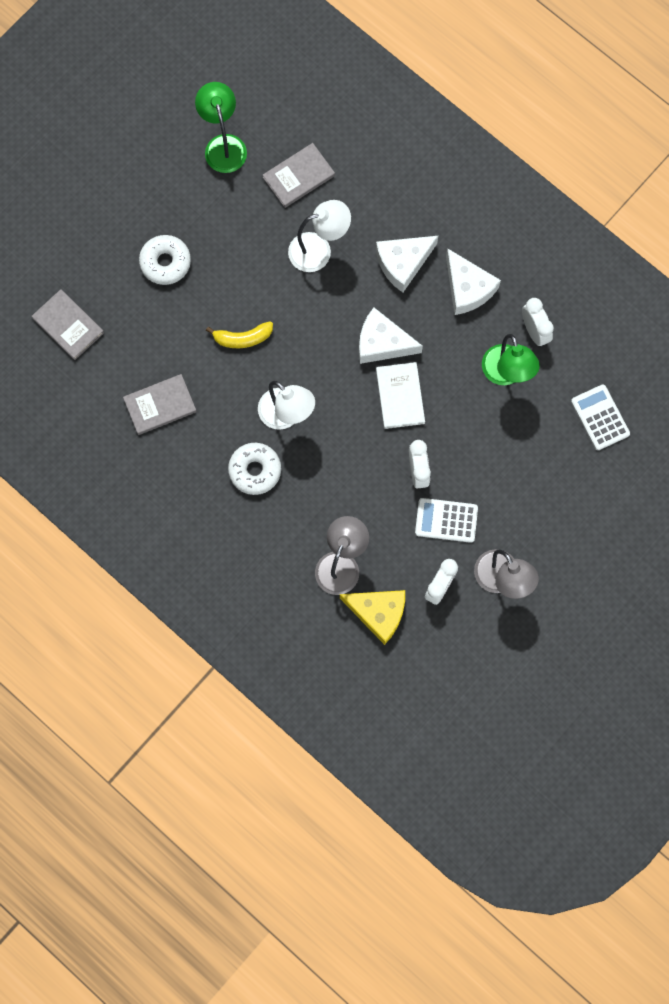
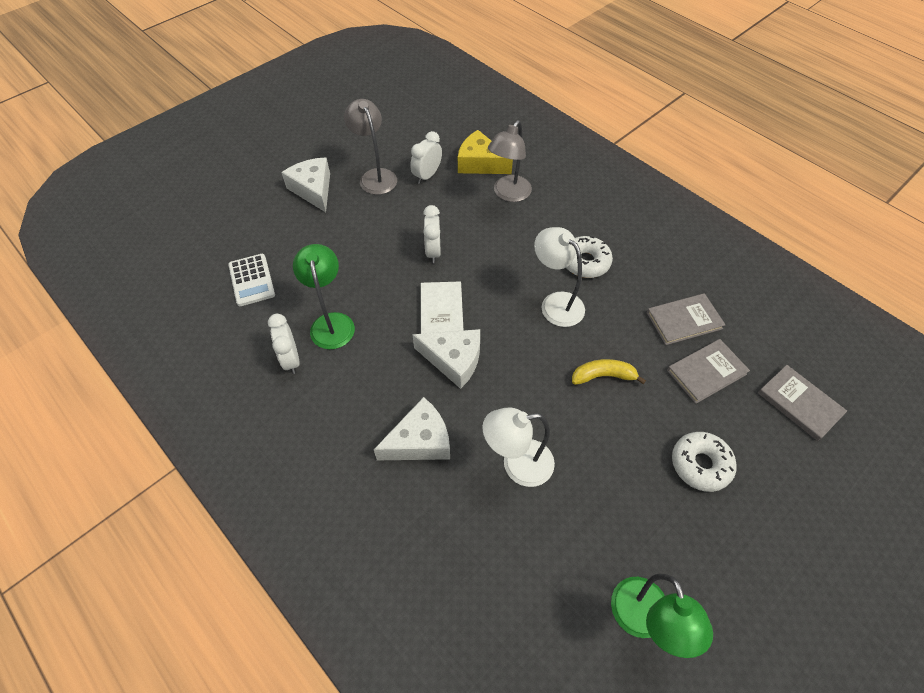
camera: 175 degrees left, 20 degrees down
(299, 176) = (540, 563): grey book -> grey book (706, 372)
(446, 520) = (413, 216): white calculator -> none
(467, 288) = (352, 408): white cheese -> white cheese (313, 189)

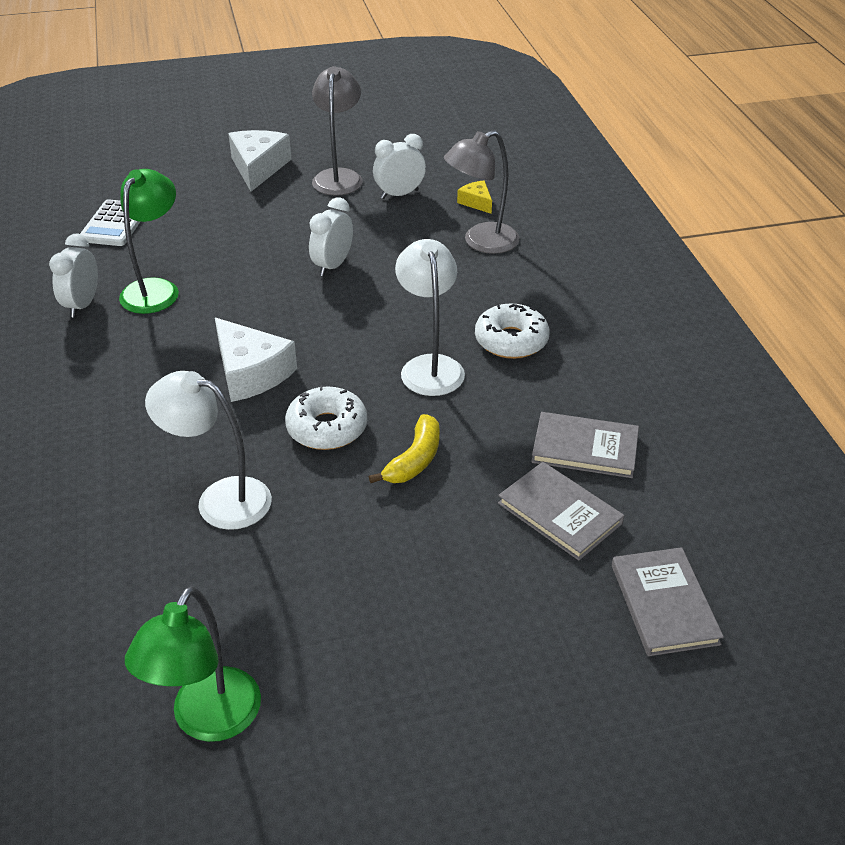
camera: 30 degrees right, 15 degrees down
(420, 441) = (137, 430): white cheese -> none
(441, 311) = (284, 323): white book -> none
(480, 163) = (476, 202): yellow cheese -> yellow cheese, size x0.52
(603, 376) = (414, 460): yellow banana -> yellow banana turned 90 degrees clockwise
(700, 464) = (448, 603): white donut -> white donut (327, 428)
(706, 372) = (559, 513): grey book -> grey book turned 45 degrees clockwise

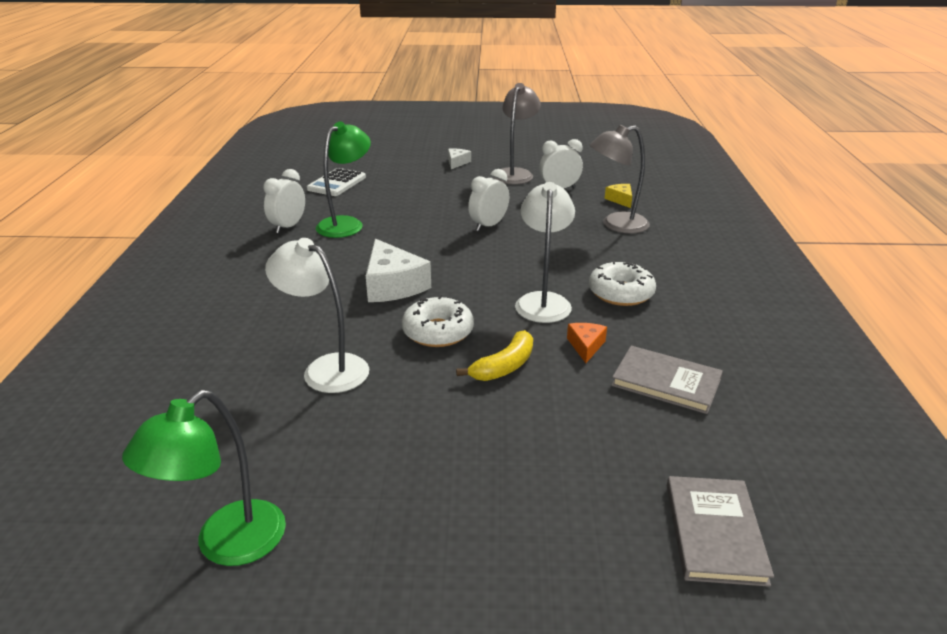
camera: 15 degrees right, 10 degrees down
(258, 168) = (457, 163): white cheese -> white cheese, size x0.52
(492, 418) = (586, 346): none -> orange cheese
(559, 513) = (626, 431): grey book -> none

